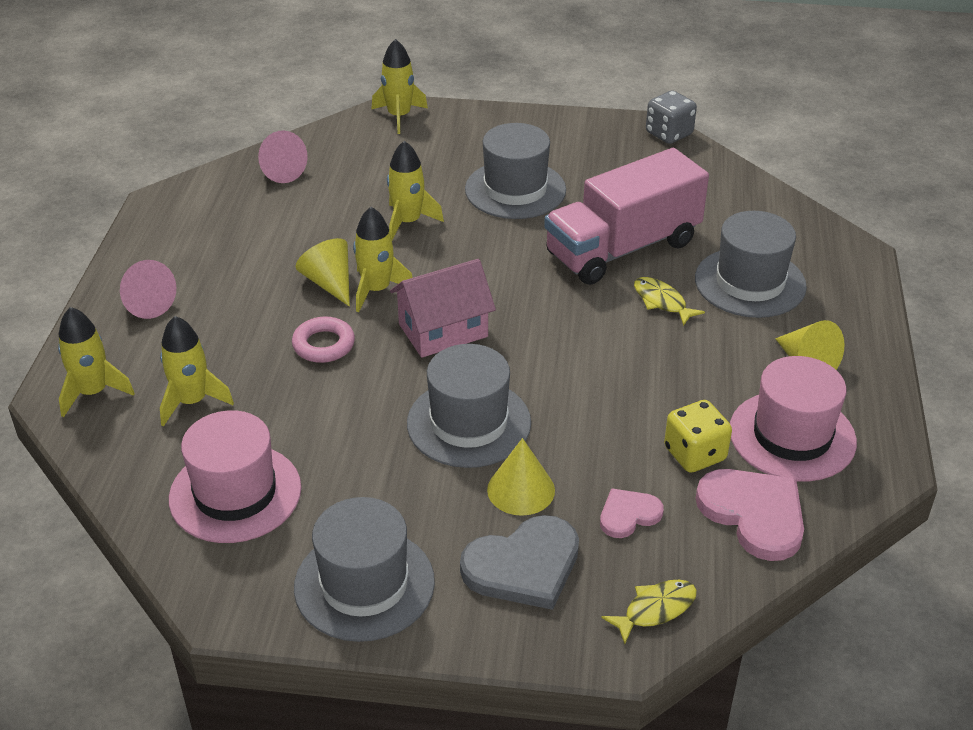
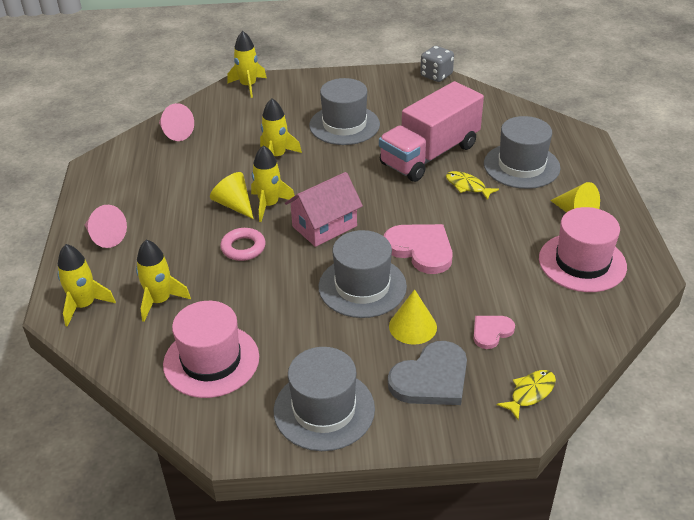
camera: 10 degrees left, 0 degrees up
(694, 454) = (522, 284): yellow dice -> none
(754, 514) = (574, 318): pink heart -> pink heart (420, 249)

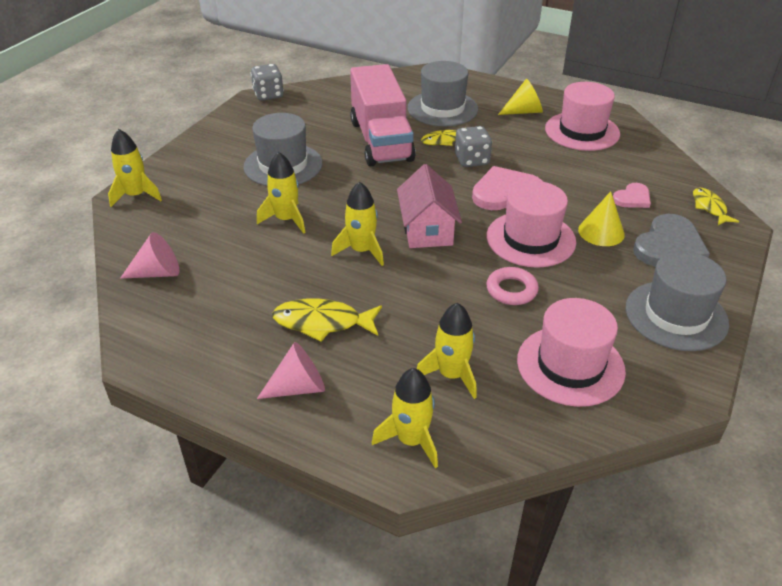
camera: 60 degrees left, 0 degrees up
(174, 220) = (322, 322): none -> yellow fish
(234, 205) = (338, 273): yellow cone -> none
(243, 248) = (414, 289): pink ring -> pink ring (511, 290)
(362, 286) = (530, 239): grey hat -> pink hat
(431, 378) = (669, 245): grey heart -> grey heart turned 45 degrees clockwise
(452, 213) = (472, 160): none -> grey dice
(491, 332) = (632, 198): pink heart -> pink heart turned 120 degrees counterclockwise

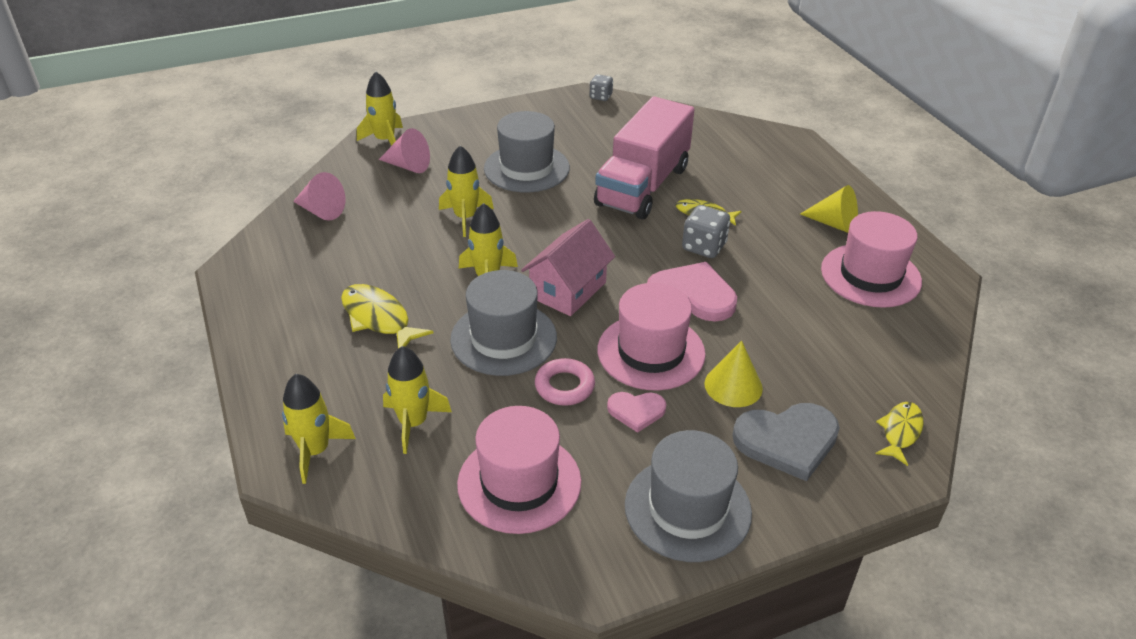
camera: 40 degrees right, 0 degrees up
(268, 95) = (600, 97): grey dice -> grey dice, size x0.65
(298, 387) = (297, 357): pink cone -> pink cone (408, 166)
(442, 108) = (748, 182): grey hat -> grey hat (503, 338)
(632, 198) = (821, 372): pink heart -> pink heart (636, 411)

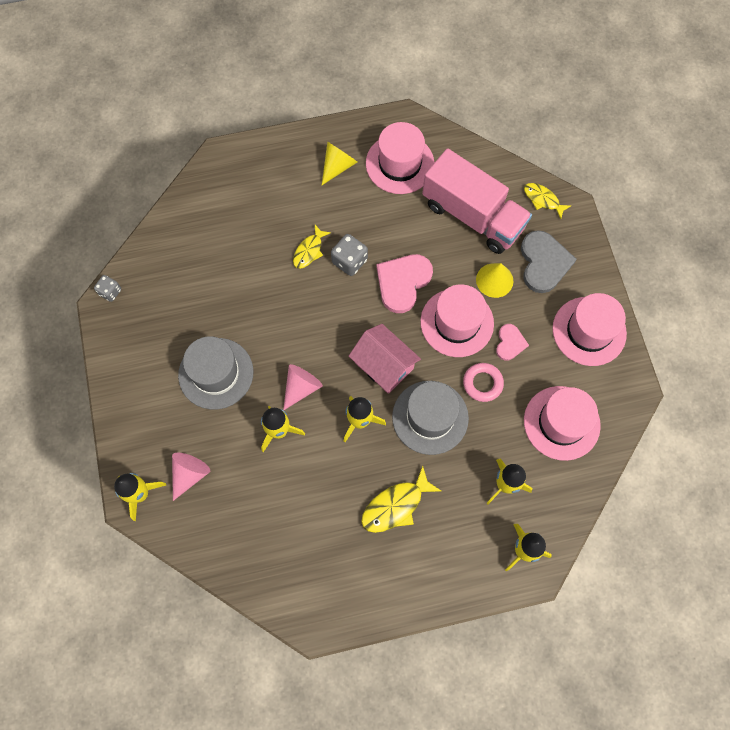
camera: 80 degrees left, 30 degrees up
(321, 211) = (245, 552): pink cone -> pink cone (301, 387)
(643, 186) = (262, 286): pink truck -> pink truck (473, 215)
(687, 508) = (589, 331): grey hat -> pink hat

